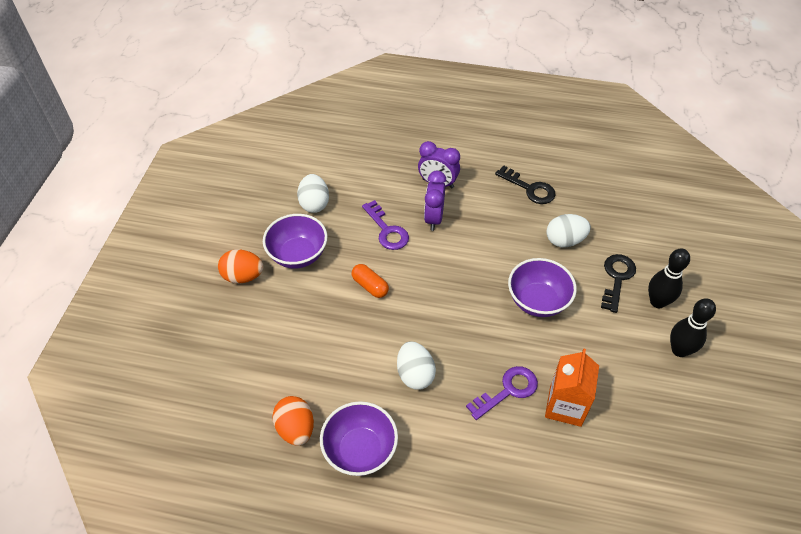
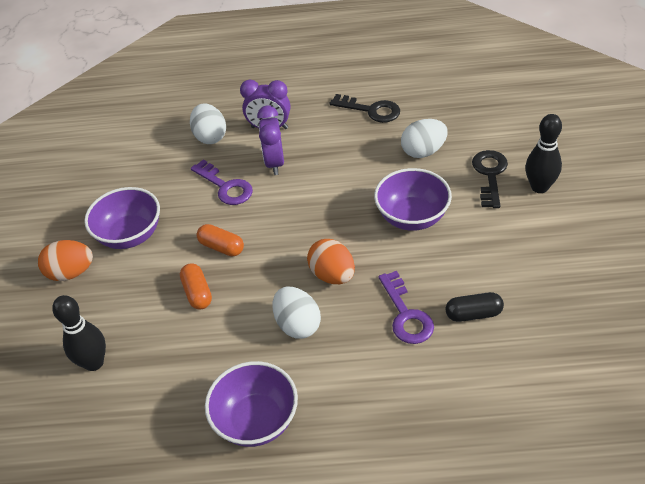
camera: 10 degrees left, 5 degrees down
(296, 428) = (174, 417): orange egg -> orange egg (332, 275)
(314, 204) = (136, 179): white egg -> white egg (210, 136)
(340, 323) = (197, 293): none -> orange capsule
(508, 390) = (406, 315): purple key -> purple key turned 120 degrees clockwise
(565, 406) = (473, 314): orange carton -> black capsule
(679, 350) = (577, 228): black bowling pin -> black bowling pin (94, 363)

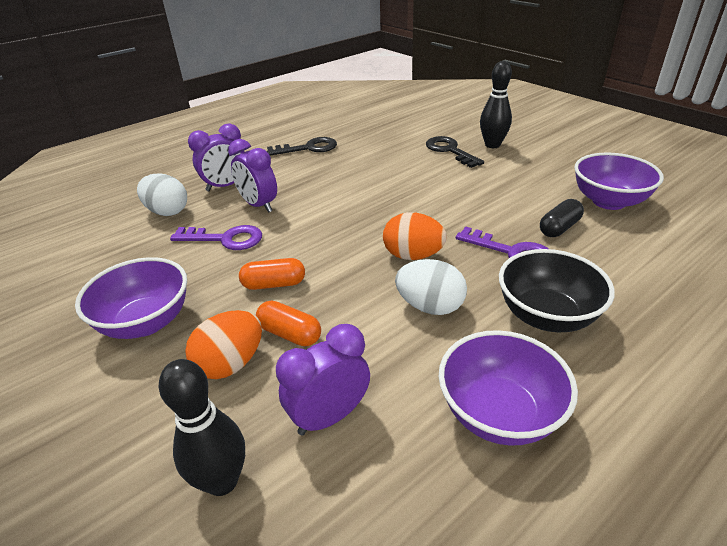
camera: 40 degrees left, 10 degrees down
(71, 273) = (89, 397): orange egg -> orange egg (231, 363)
(170, 361) = (329, 416): none -> purple clock
(363, 380) = (546, 316): none -> black bowl
(412, 217) = (427, 193): purple bowl -> purple bowl (608, 201)
(423, 151) = (382, 155): white egg -> none

